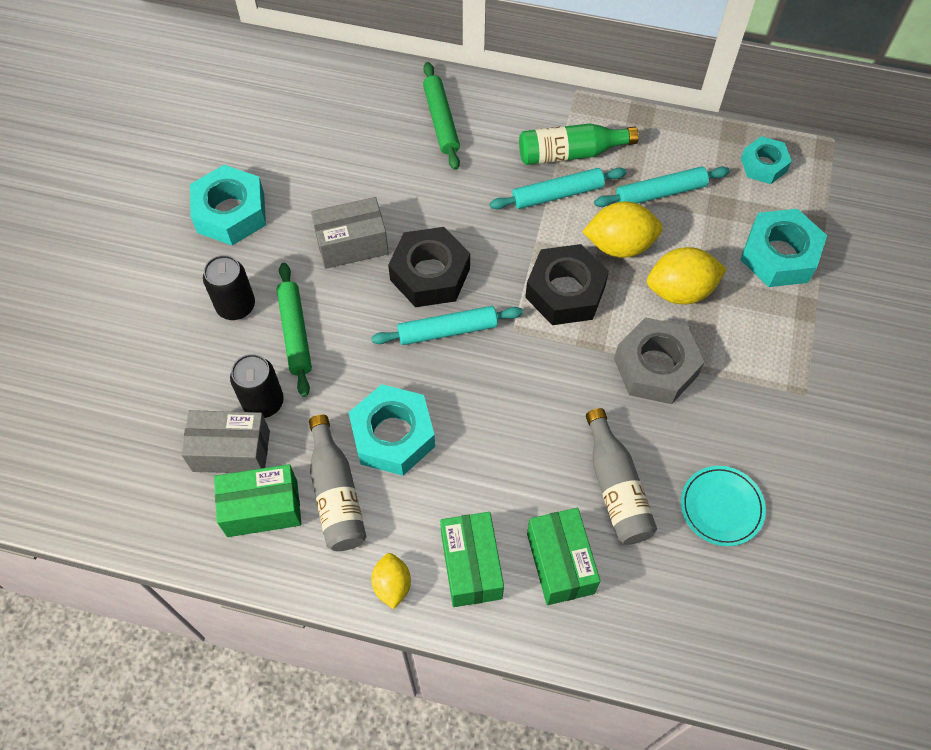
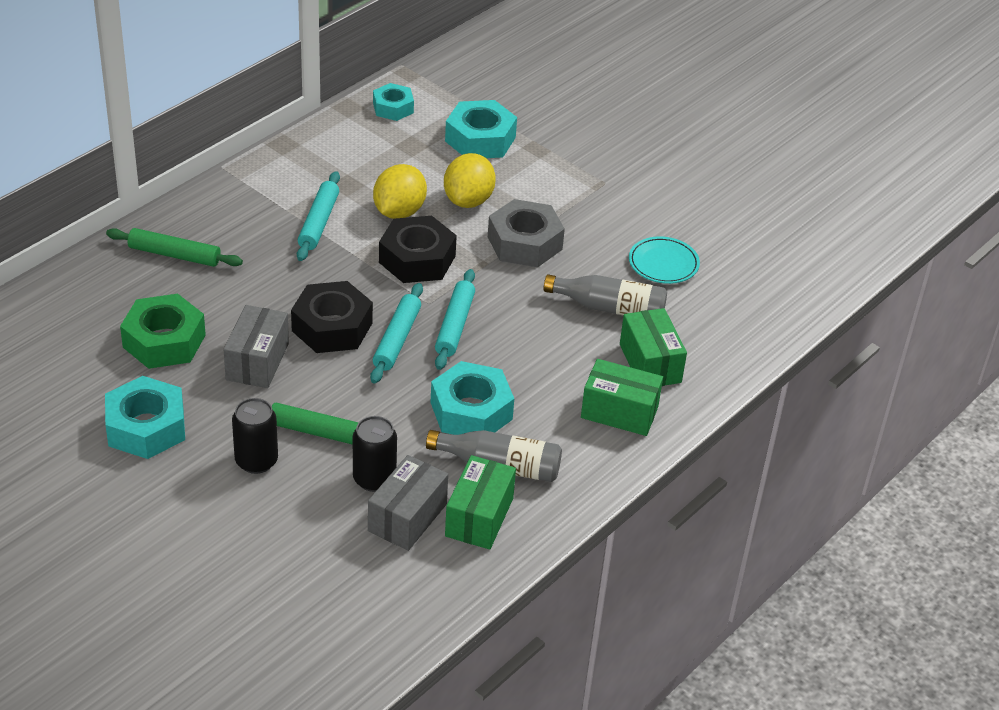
camera: 65 degrees left, 20 degrees down
(335, 170) = (164, 341): none -> green nut
(392, 585) = (604, 463): yellow lemon -> none
(560, 563) = (650, 363): green box -> green box turned 60 degrees clockwise
(570, 153) = (284, 197): green bottle -> none
(660, 193) = (369, 169): turquoise rolling pin -> turquoise rolling pin (455, 325)

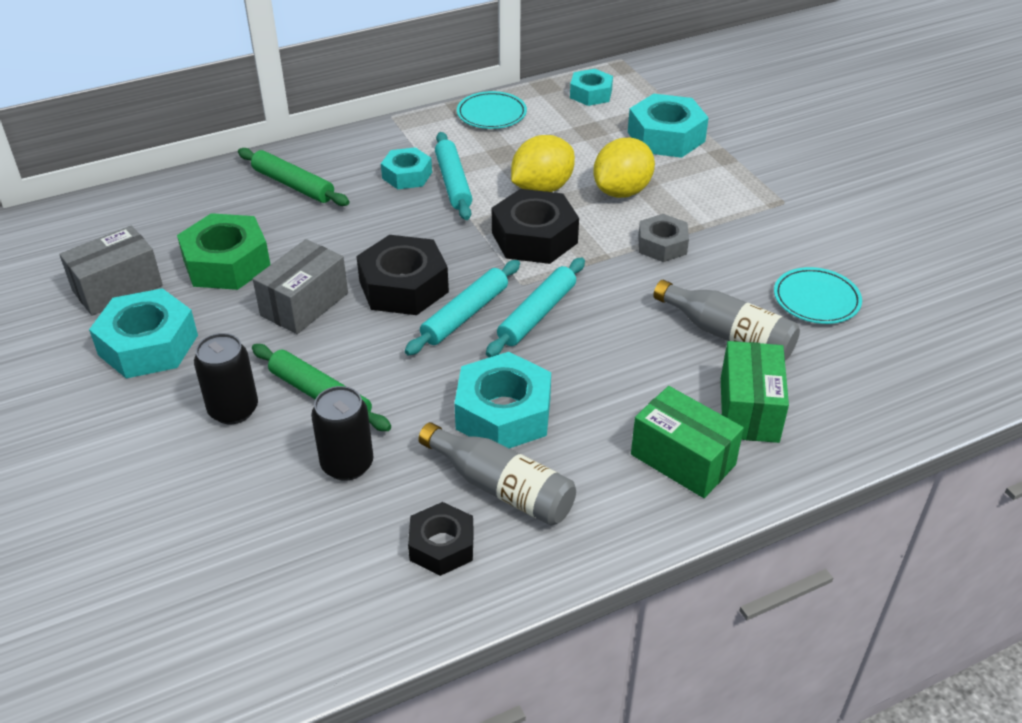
camera: 25 degrees right, 0 degrees up
(273, 224) = (407, 175): none -> turquoise nut
(314, 146) = (491, 114): none -> turquoise plate
(318, 222) = (453, 183): turquoise rolling pin -> turquoise rolling pin turned 45 degrees counterclockwise
(407, 517) = (357, 522): grey box -> grey box (117, 288)
(479, 517) = (442, 545): green box -> black nut
(524, 243) = (662, 245): grey nut -> grey nut, size x0.62

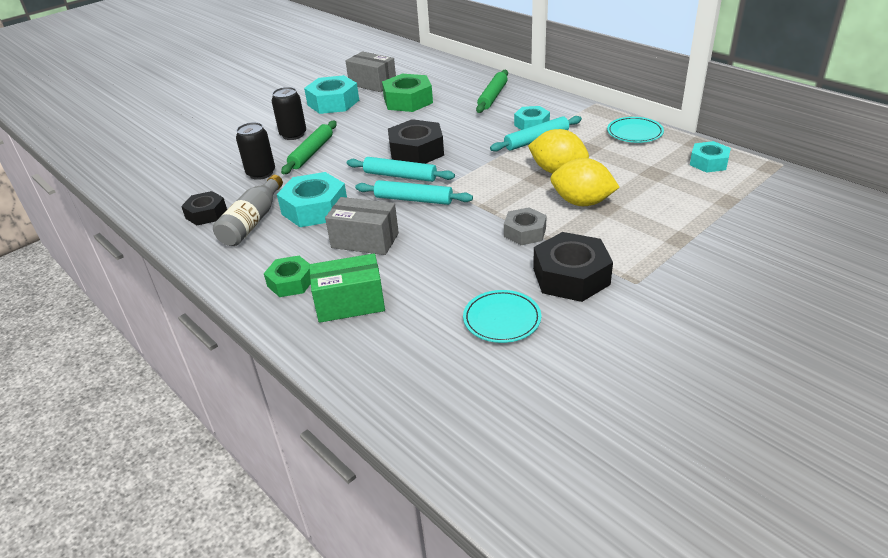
camera: 75 degrees right, 5 degrees down
(304, 304) = (384, 129): grey box -> grey box (365, 240)
(534, 238) = (496, 181): black nut -> black nut (571, 276)
(666, 137) = (680, 207): turquoise nut -> none
(682, 460) = (291, 282): green box -> green nut
(728, 335) = (431, 280): grey bottle -> none

